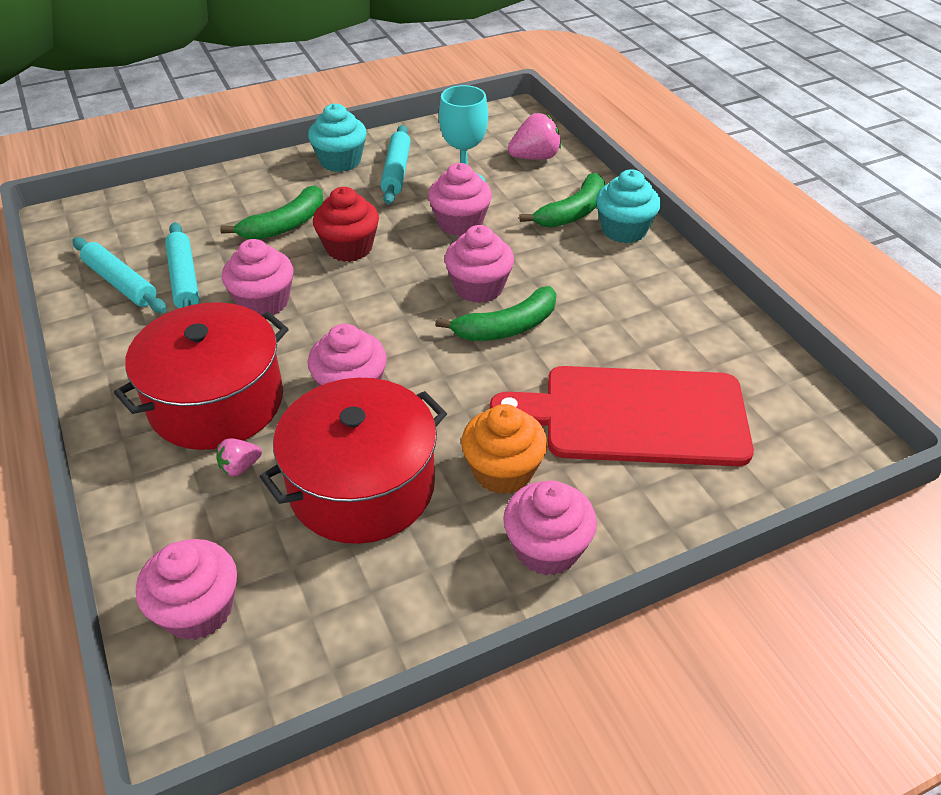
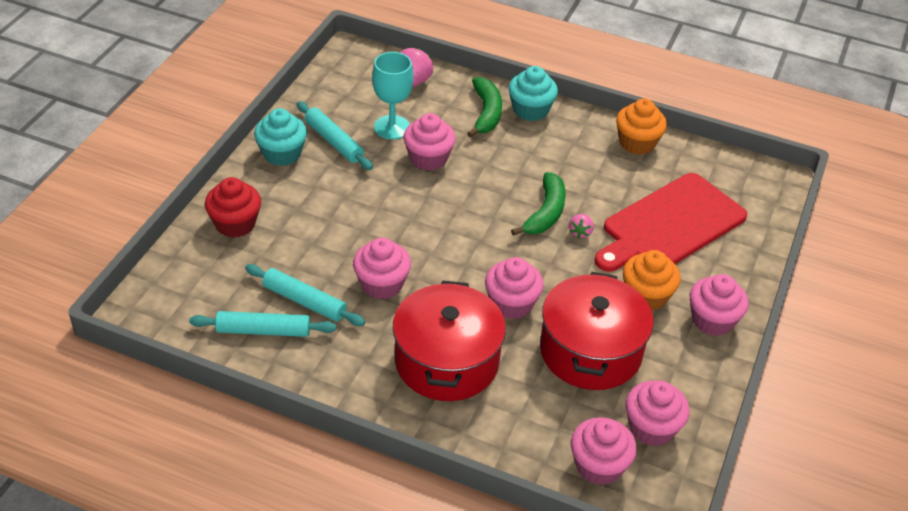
camera: 45 degrees left, 0 degrees up
(240, 467) = (515, 386): pink strawberry -> pink strawberry (580, 232)
(285, 225) = (315, 224): green banana -> none
(349, 248) = (382, 216): red cupcake -> red cupcake (235, 224)
(479, 287) = (497, 197): pink cupcake -> pink cupcake (651, 428)
(707, 315) = (637, 143): none -> orange cupcake

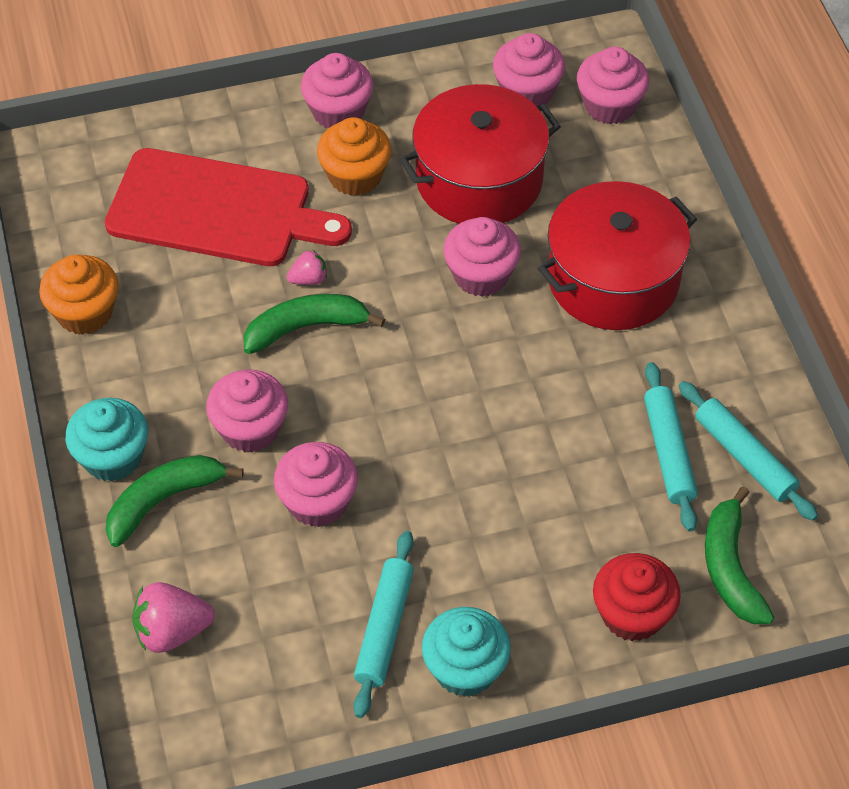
camera: 125 degrees left, 10 degrees up
(211, 276) = (730, 567): none -> green banana
(381, 284) = (571, 402): pink cupcake -> pink cupcake (250, 428)
(392, 127) = (293, 585): turquoise goblet -> none

